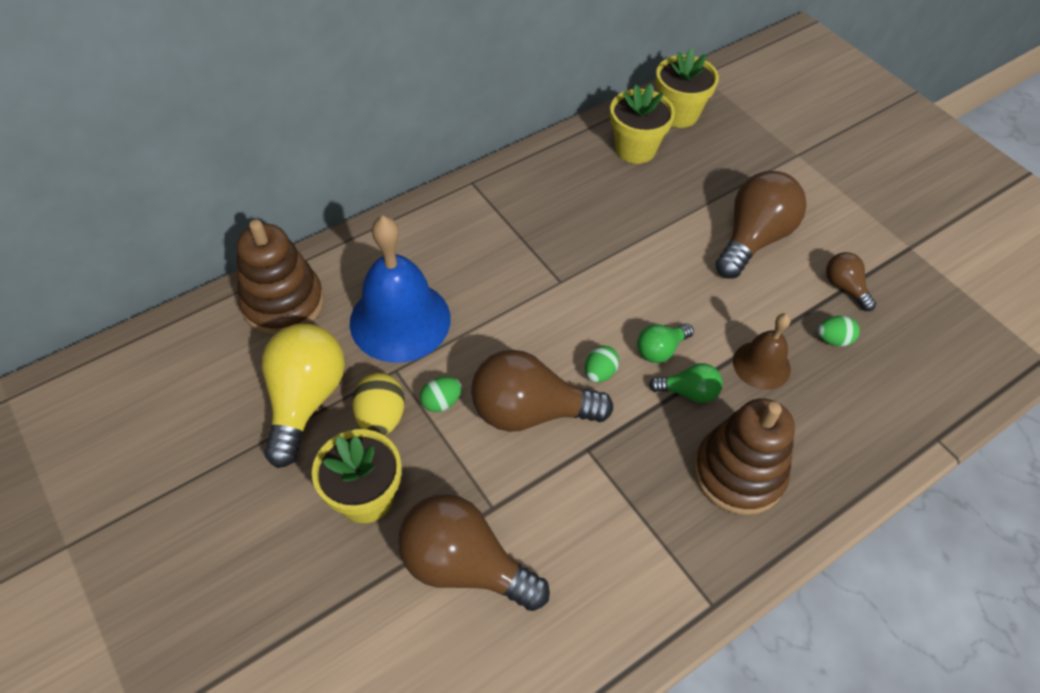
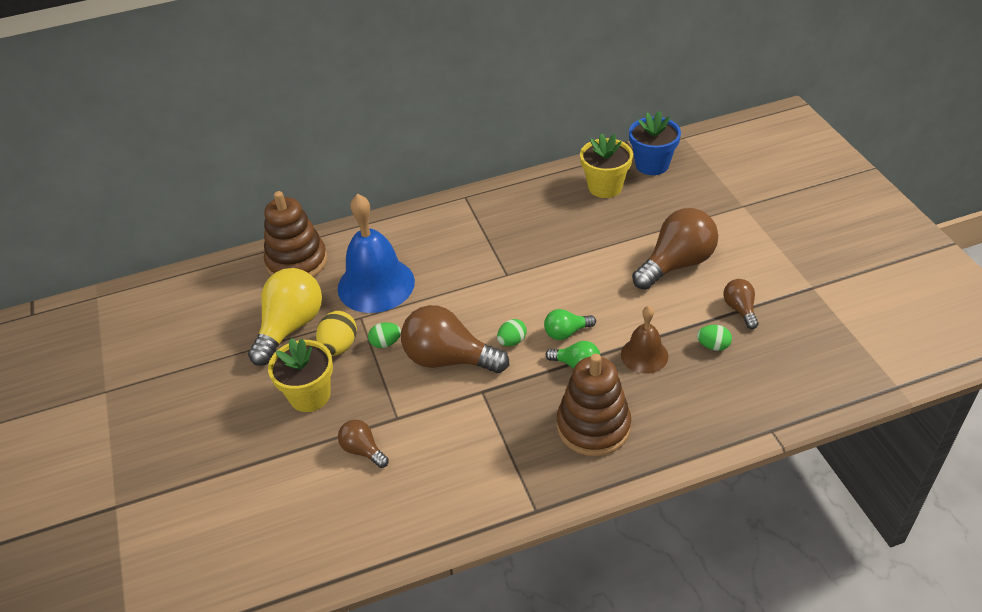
camera: 20 degrees right, 10 degrees down
(465, 565) = (363, 450): brown light bulb -> brown light bulb, size x0.51
(678, 114) = (652, 164): yellow flower pot -> blue flower pot

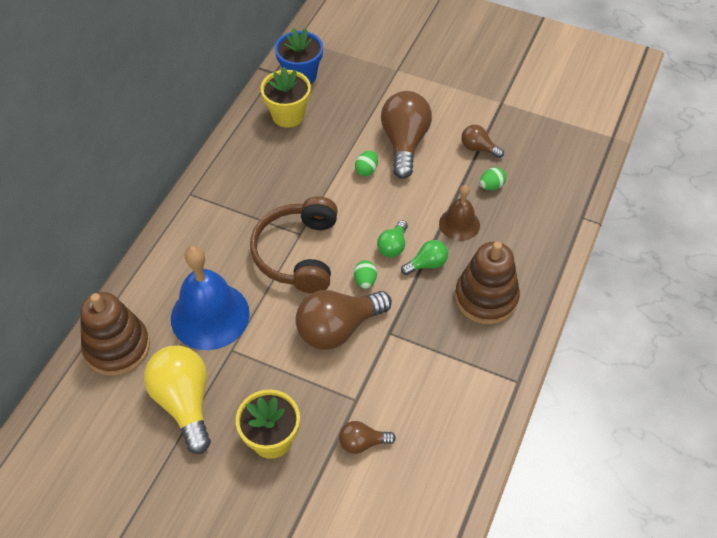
camera: 50 degrees left, 10 degrees up
(339, 346) = (244, 385): yellow egg -> none
(386, 343) = (277, 353): green egg -> green egg (366, 170)
(487, 287) = (298, 253): none -> brown headphones

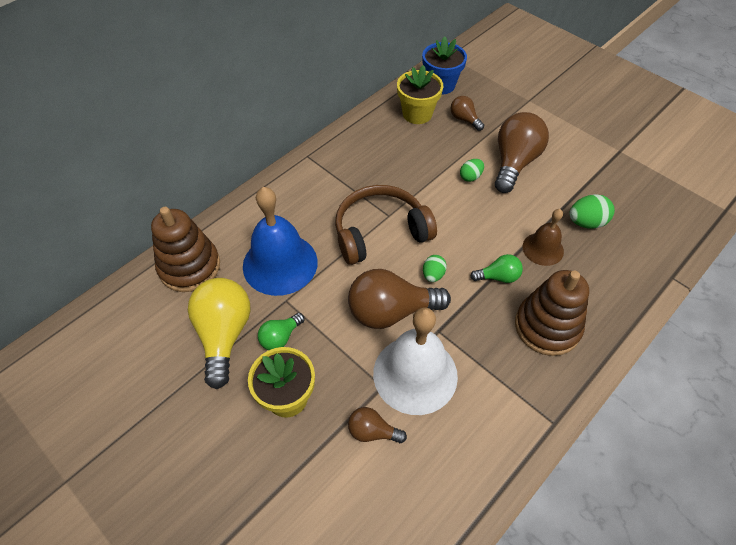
camera: 20 degrees right, 0 degrees up
(298, 253) = (380, 232): brown headphones -> brown headphones turned 45 degrees clockwise
(382, 379) = (415, 374): none -> white bell
(393, 246) = (471, 251): green light bulb -> green light bulb (280, 337)
(478, 148) = (584, 185): brown light bulb -> brown light bulb (464, 119)
(491, 186) = (586, 222): green egg -> green egg, size x1.54

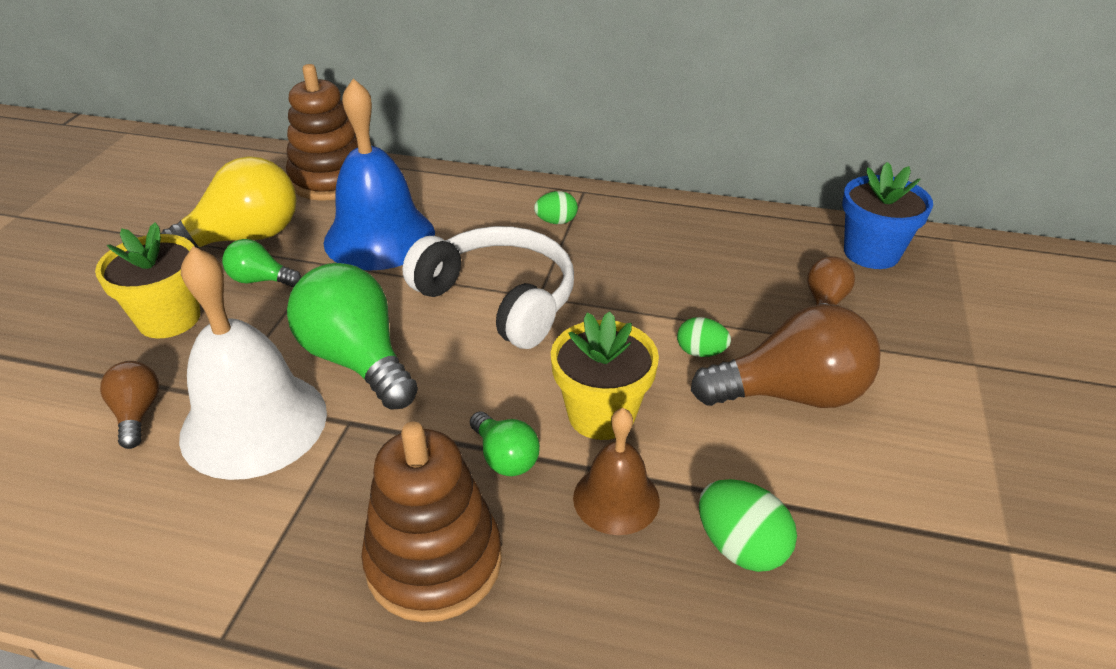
camera: 60 degrees right, 15 degrees down
(380, 232) = (499, 299): brown headphones -> white headphones
(391, 311) = (357, 360): brown light bulb -> green light bulb
(417, 114) = (776, 252): yellow flower pot -> yellow flower pot (601, 414)
(433, 275) = (456, 379): green egg -> green egg (556, 221)

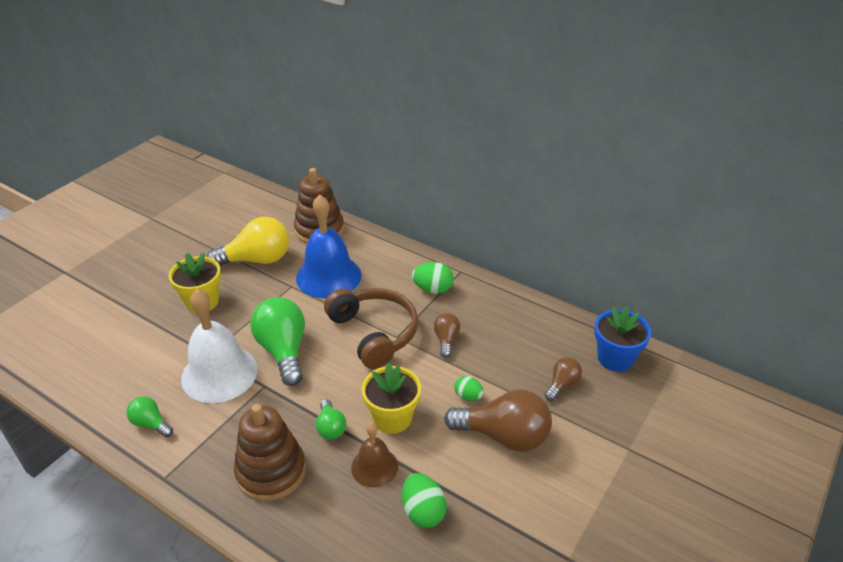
camera: 20 degrees right, 0 degrees up
(137, 414) = (169, 353): brown light bulb -> brown light bulb (446, 340)
(260, 280) = (255, 289): green light bulb -> green light bulb (151, 424)
(499, 299) = (374, 333): white headphones -> brown headphones
(556, 221) = (433, 289): green egg -> green egg, size x1.54

